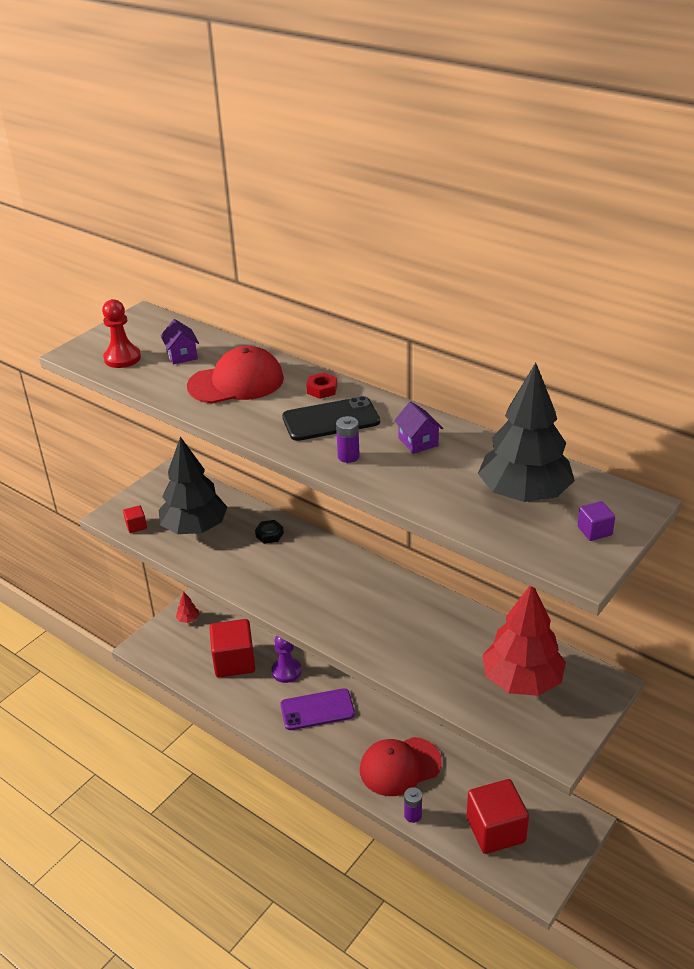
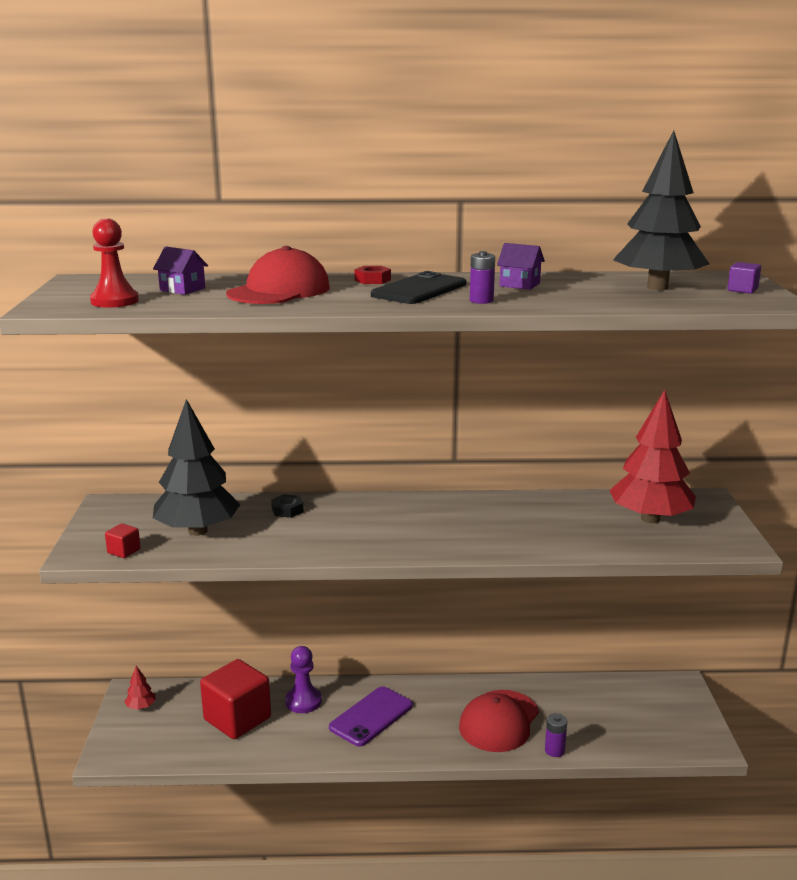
camera: 40 degrees left, 15 degrees down
(495, 830) = (630, 724): red cube -> none

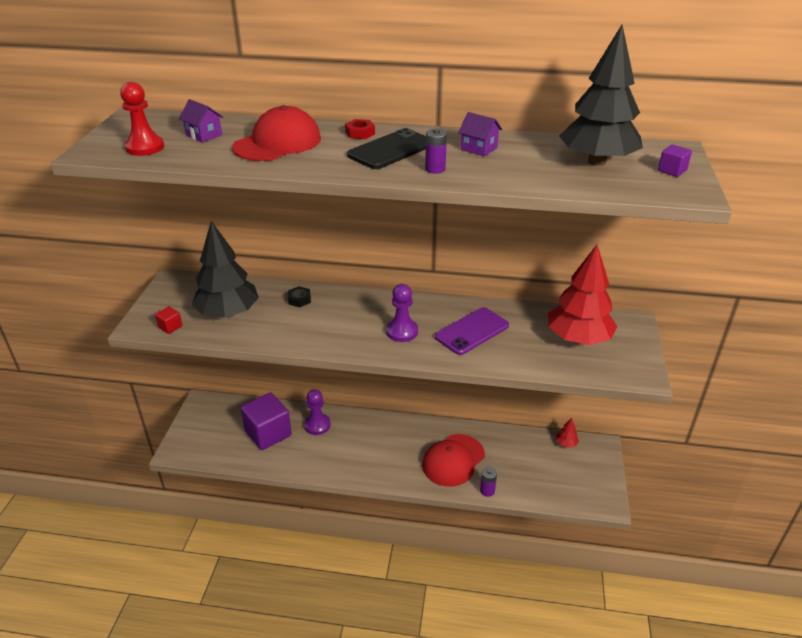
camera: 10 degrees right, 15 degrees up
(141, 707) = (205, 415): red tree -> red tree (566, 443)
(237, 719) = (268, 433): red cube -> purple cube
(371, 716) = (362, 444): purple phone -> purple phone (472, 331)
(433, 530) = (402, 331): none -> purple pawn

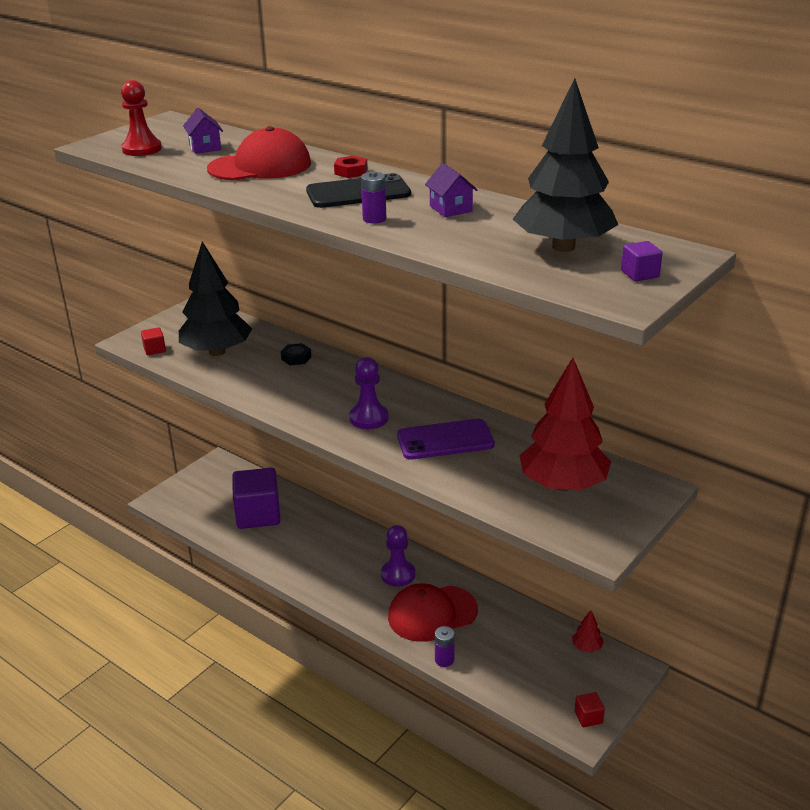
camera: 30 degrees right, 5 degrees down
(317, 425) = (314, 524): purple pawn -> purple pawn (398, 574)
(603, 491) = (588, 717): none -> red cube

